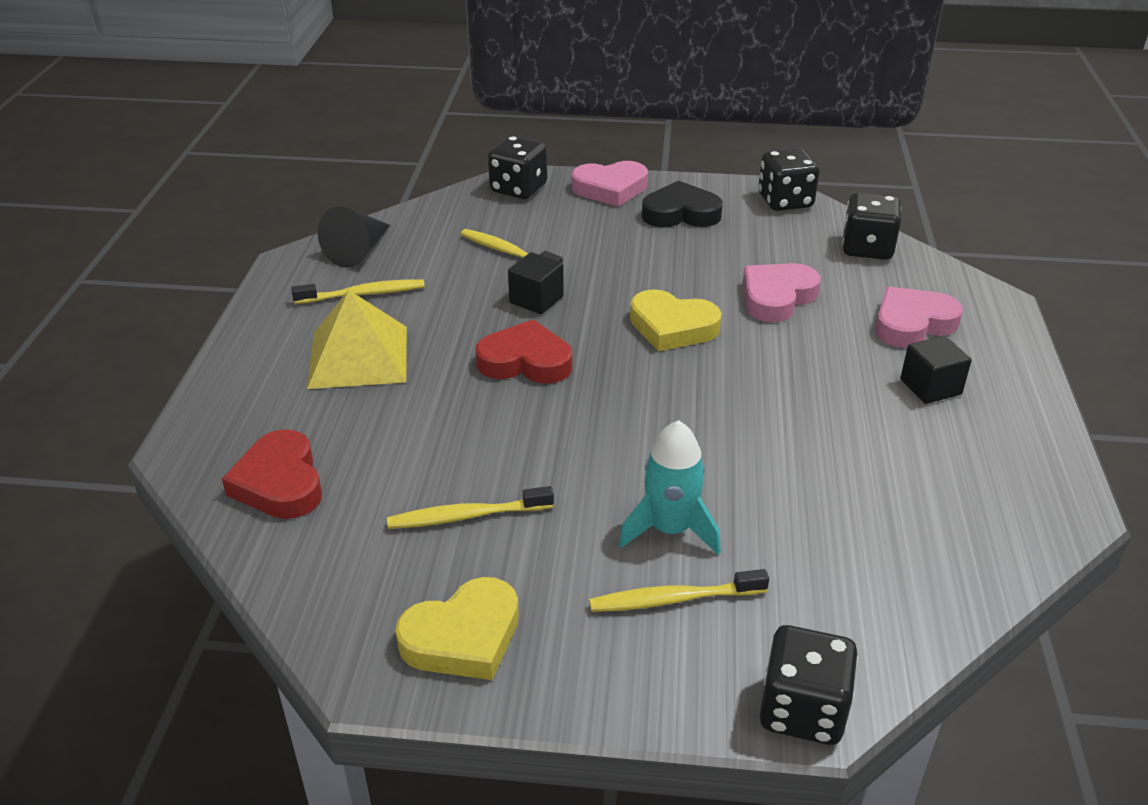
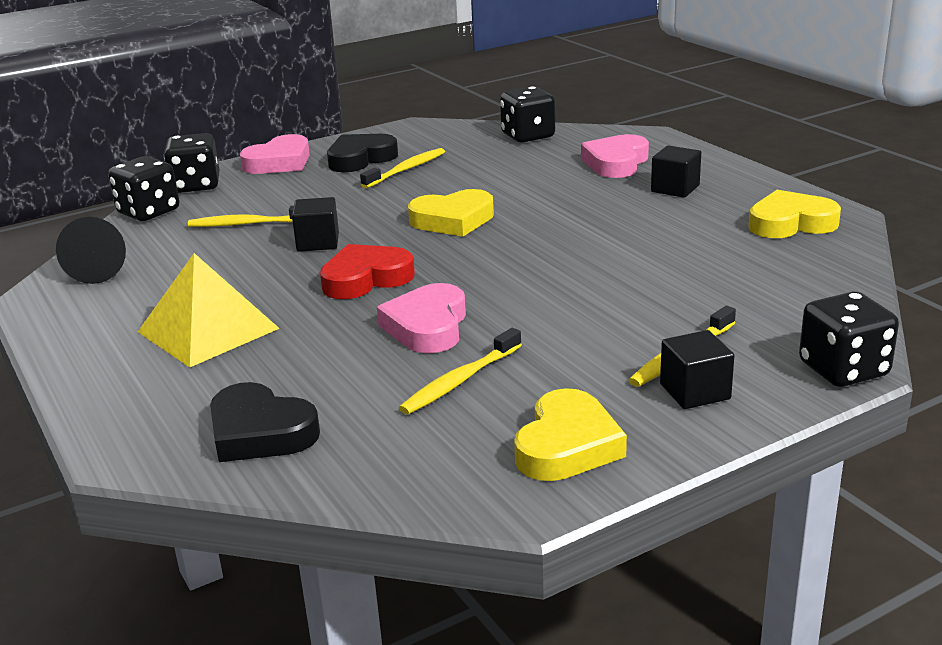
camera: 35 degrees left, 10 degrees down
(280, 483) = (260, 432): red heart -> black heart
(363, 294) = (148, 292): yellow toothbrush -> yellow toothbrush (406, 169)
(634, 647) = (695, 392): none -> black cube
(669, 529) = (621, 323): turquoise rocket -> none
(777, 297) = (504, 180): pink heart -> pink heart (427, 326)
(785, 201) = (431, 129): black dice -> black dice (148, 212)
(996, 494) = (790, 223): none -> yellow heart

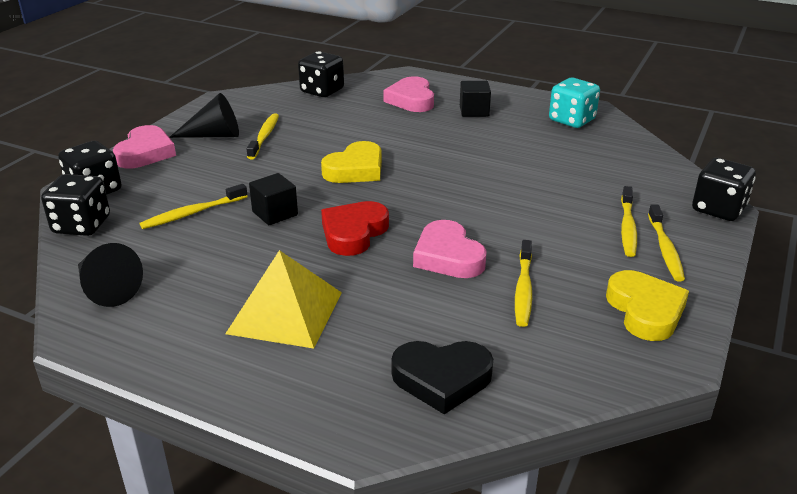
camera: 35 degrees left, 5 degrees up
(360, 159) = (214, 135): black heart -> black cone
(695, 392) = (665, 249): black cube -> yellow toothbrush
(790, 223) = (572, 120): yellow heart -> turquoise dice

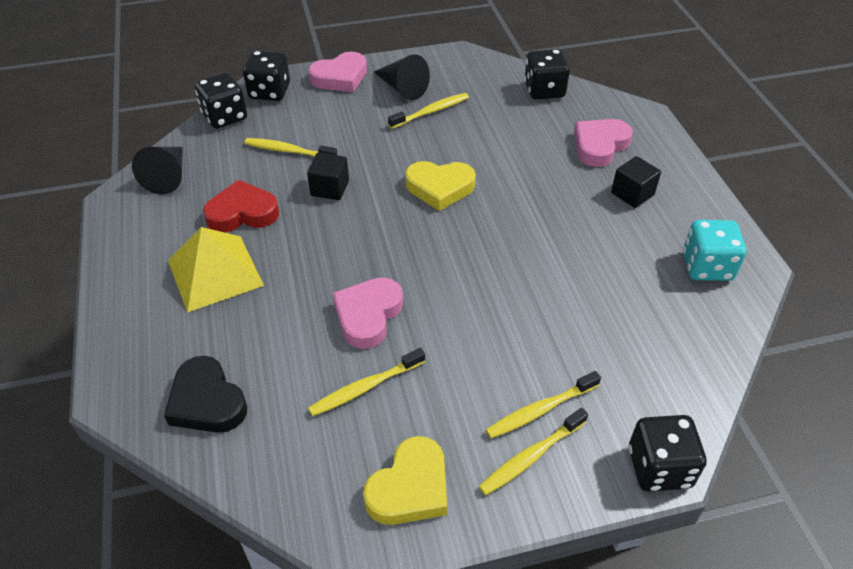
camera: 50 degrees right, 15 degrees up
(353, 233) = (346, 244): red heart -> red heart (242, 213)

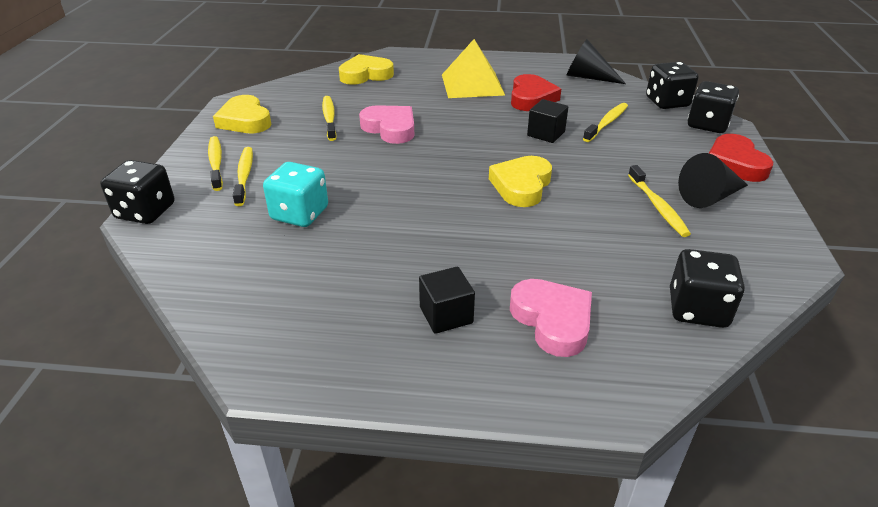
camera: 110 degrees right, 10 degrees down
(207, 401) = (365, 75): black heart -> yellow heart
(340, 77) = (735, 163): pink heart -> red heart
(707, 266) = (295, 328): turquoise dice -> turquoise dice (299, 214)

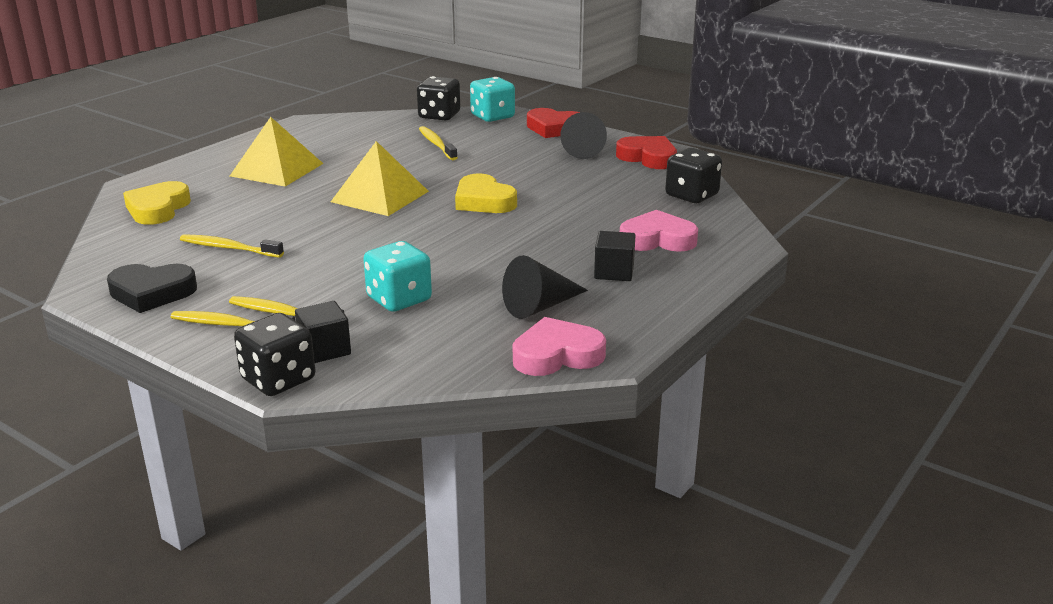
camera: 60 degrees left, 10 degrees down
(245, 120) = (152, 293): yellow heart -> black heart
(390, 128) = (302, 225): pink heart -> pink heart (557, 355)
(474, 138) = (380, 196): none -> yellow pyramid
(531, 98) = (347, 155): red heart -> red heart (648, 158)
(546, 134) = (418, 169): black cube -> black cube (325, 350)
(588, 77) = (349, 125): black cone -> black cone (540, 306)
(658, 206) = (573, 168): yellow toothbrush -> none
(707, 125) = (492, 116): black dice -> turquoise dice

